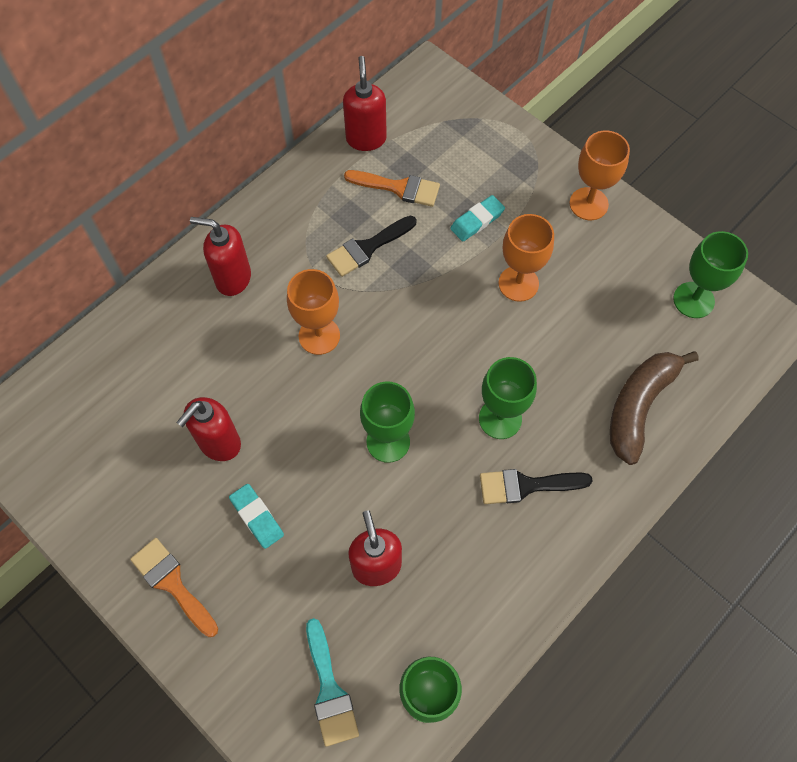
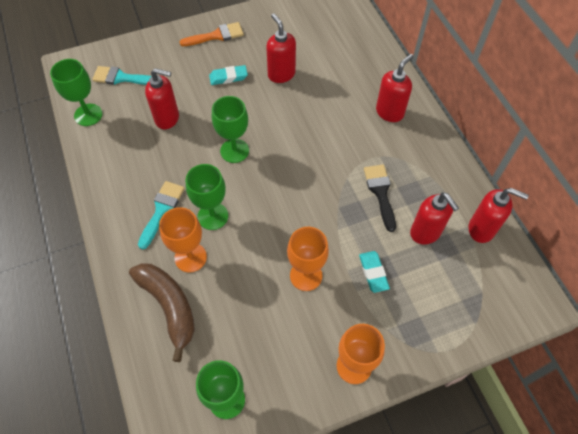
camera: 115 degrees right, 5 degrees down
(319, 336) = (325, 142): orange goblet -> orange goblet (190, 257)
(399, 188) = (425, 233): orange brush -> red soap dispenser
(526, 486) = (162, 210): black brush -> turquoise brush

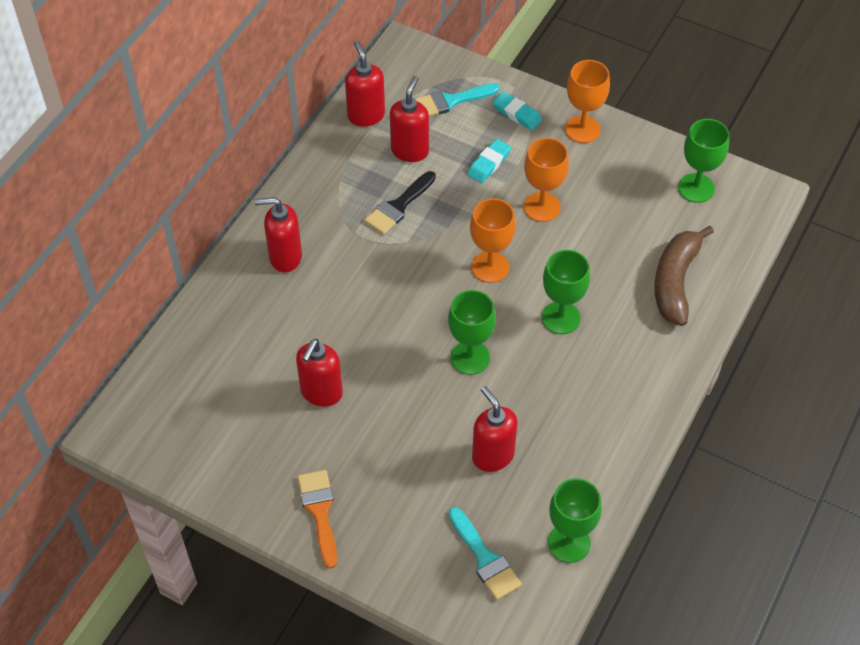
camera: 130 degrees left, 5 degrees down
(162, 210) = (599, 365): turquoise brush -> turquoise brush (451, 101)
(190, 257) = (618, 302): orange goblet -> orange goblet (490, 267)
(216, 35) = (319, 511): orange brush -> orange brush turned 45 degrees clockwise
(228, 77) = (376, 443): turquoise eraser -> turquoise eraser (517, 114)

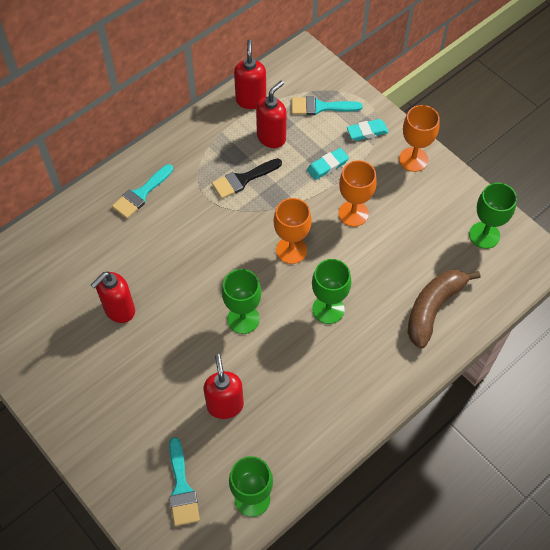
camera: 20 degrees right, 5 degrees up
(285, 257) = (141, 194): red soap dispenser -> turquoise brush
(319, 511) = (75, 405): orange brush -> none
(517, 114) = (367, 132): turquoise eraser -> turquoise eraser turned 75 degrees counterclockwise

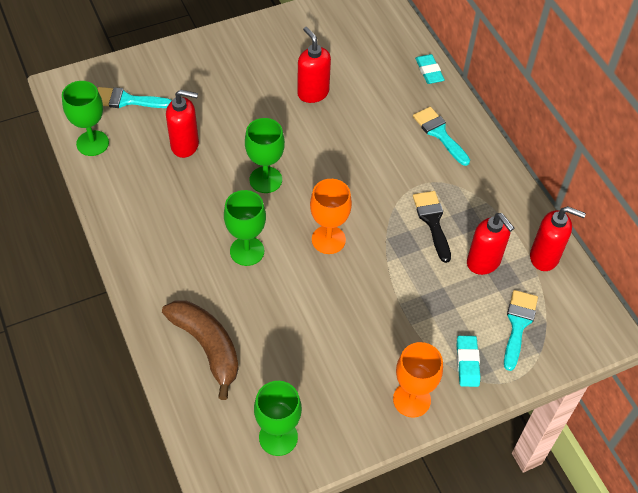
camera: 105 degrees right, 5 degrees down
(327, 166) = (428, 305): turquoise eraser -> turquoise eraser (429, 71)
(353, 213) = (355, 310): orange goblet -> none

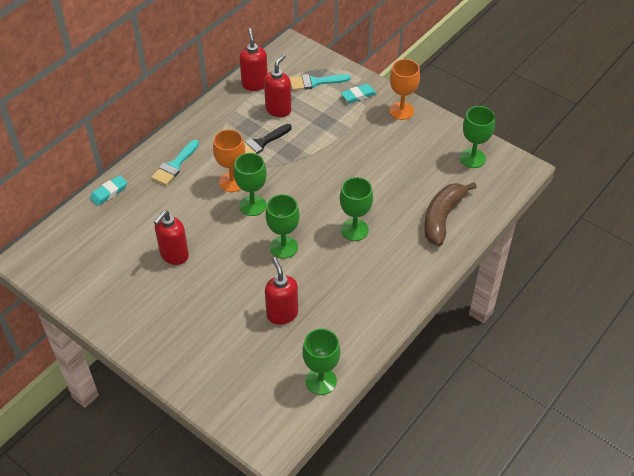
camera: 115 degrees left, 5 degrees down
(127, 100) = (258, 382): turquoise brush -> none
(328, 239) = (313, 190): orange goblet -> orange goblet (232, 182)
(340, 177) = (252, 205): none -> green goblet

